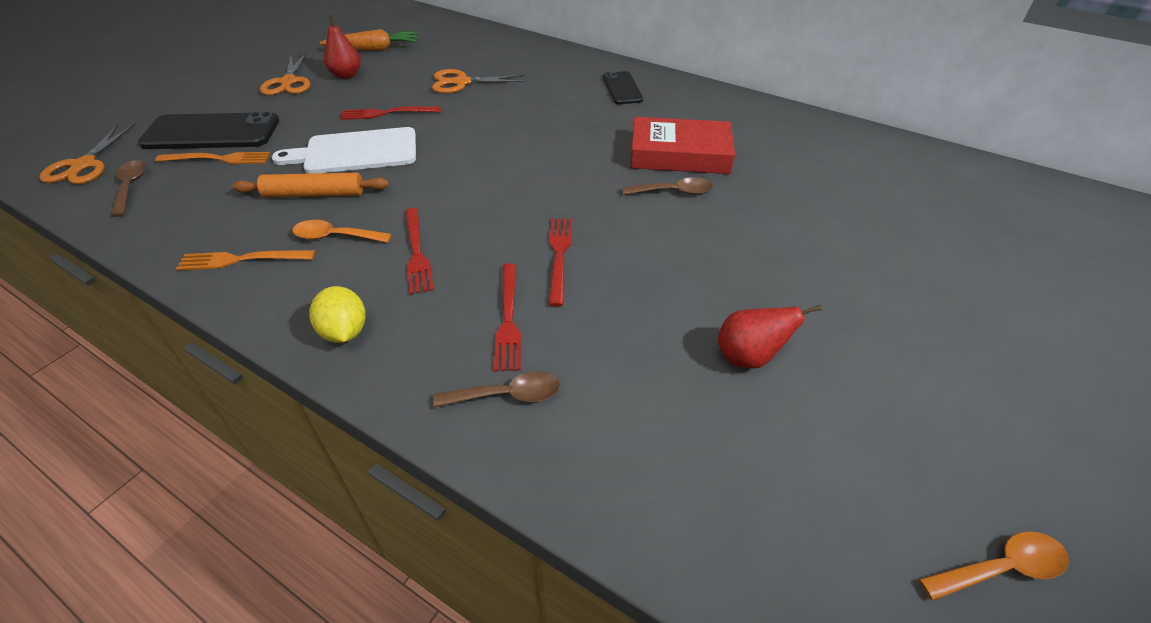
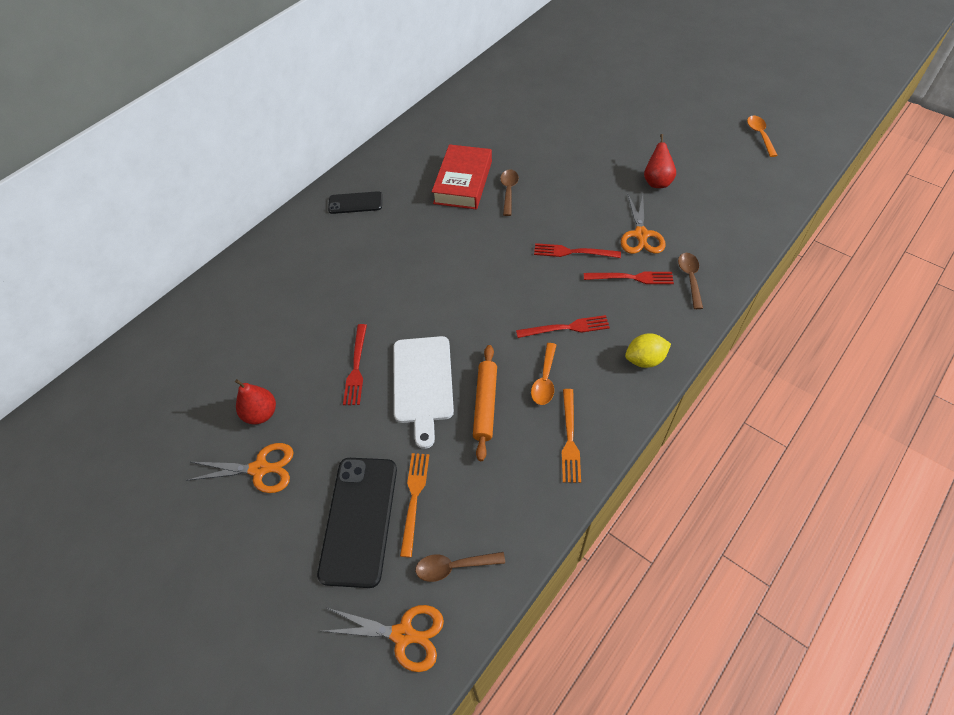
camera: 80 degrees left, 10 degrees up
(374, 49) = (201, 396): orange carrot -> none
(462, 82) = (310, 312): orange scissors -> orange scissors (641, 235)

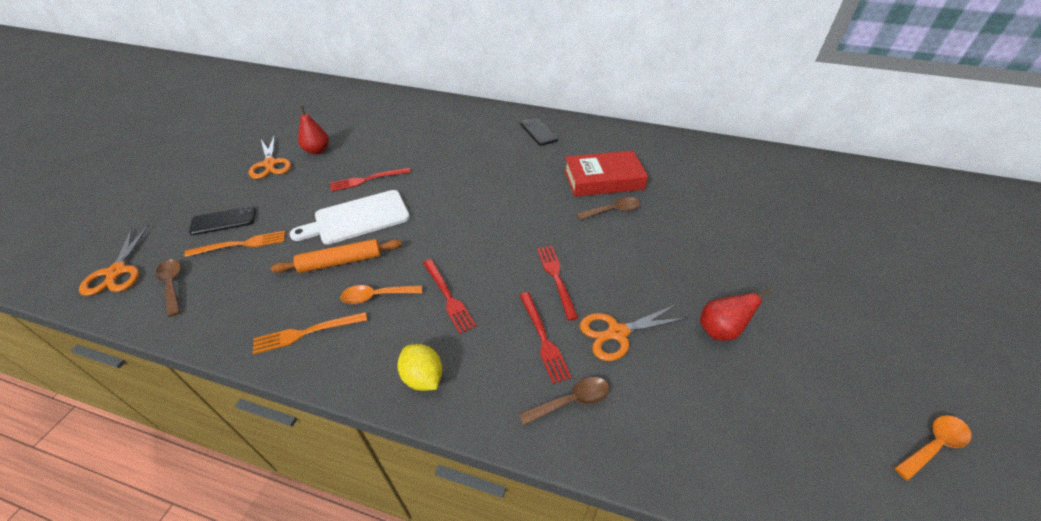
camera: 65 degrees right, 10 degrees down
(359, 520) = (223, 221): black phone -> black phone, size x0.56

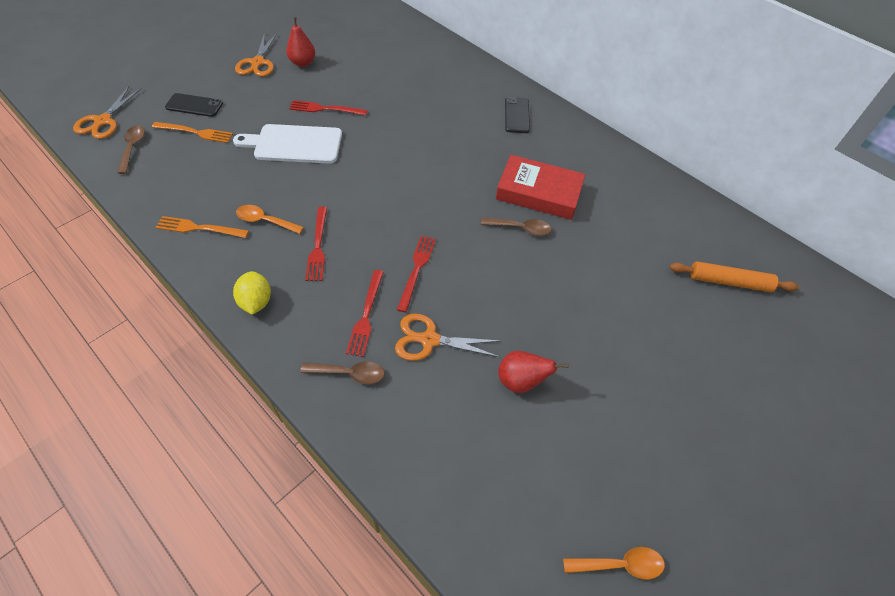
camera: 25 degrees right, 10 degrees up
(341, 262) = (257, 179): orange rolling pin -> orange rolling pin (729, 282)

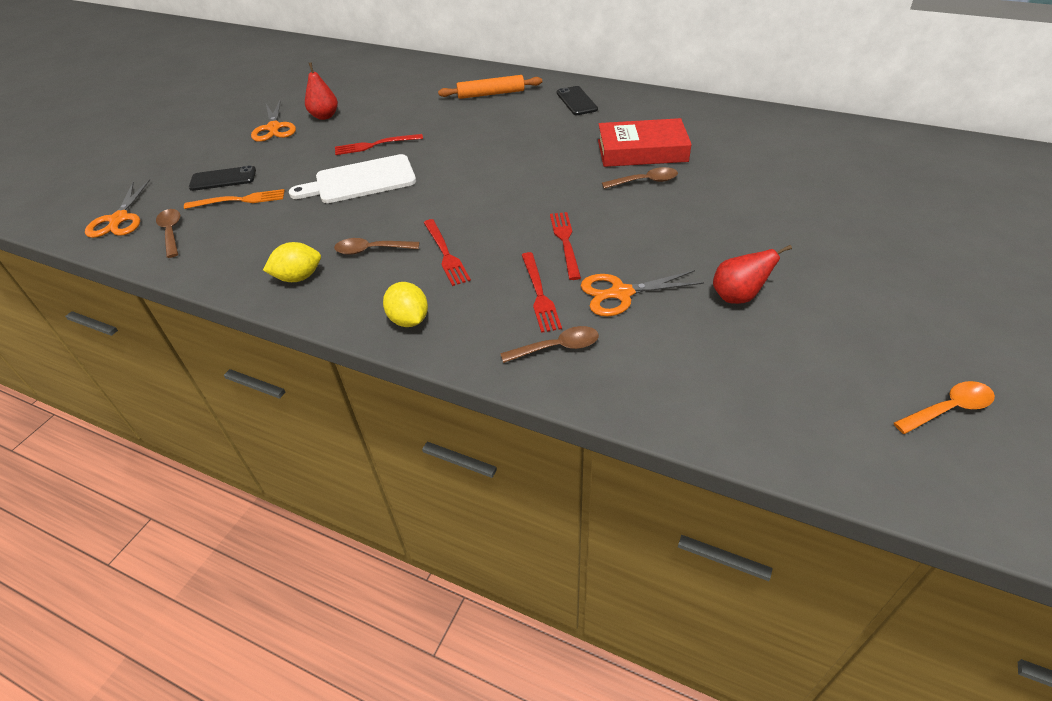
camera: 15 degrees left, 10 degrees down
(199, 228) = (298, 277): orange fork -> yellow lemon
(265, 221) = (371, 250): orange spoon -> brown spoon
(729, 282) = (867, 165): orange rolling pin -> orange rolling pin (491, 94)

